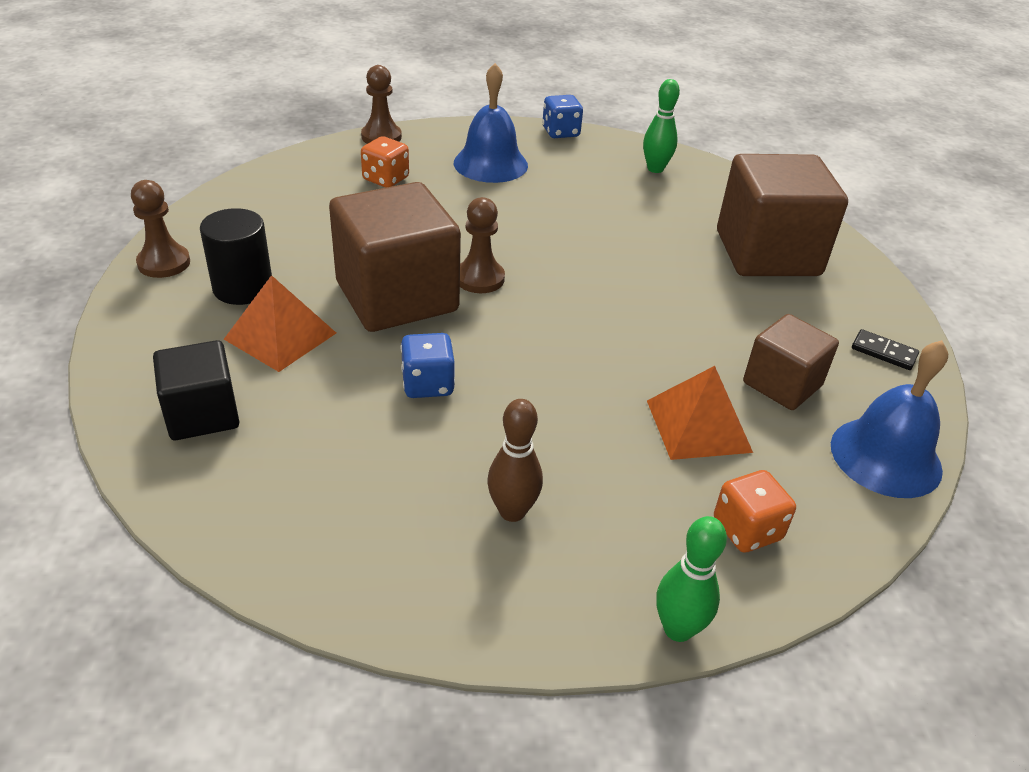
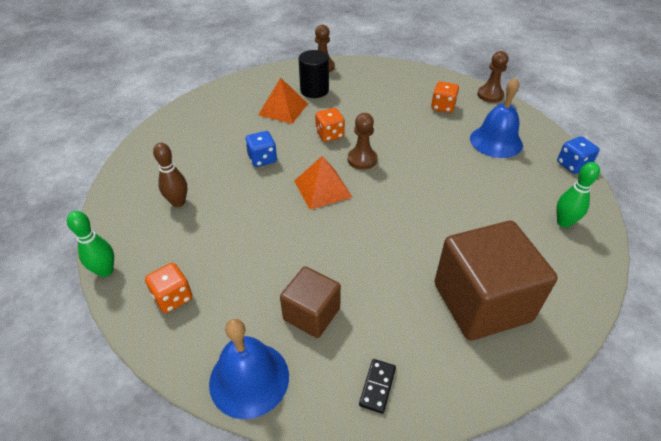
camera: 80 degrees right, 5 degrees up
(202, 414) = (225, 104): black cube -> none
(397, 297) = (330, 135): brown cube -> orange dice
(698, 425) = (257, 269): orange pyramid -> orange pyramid (322, 188)

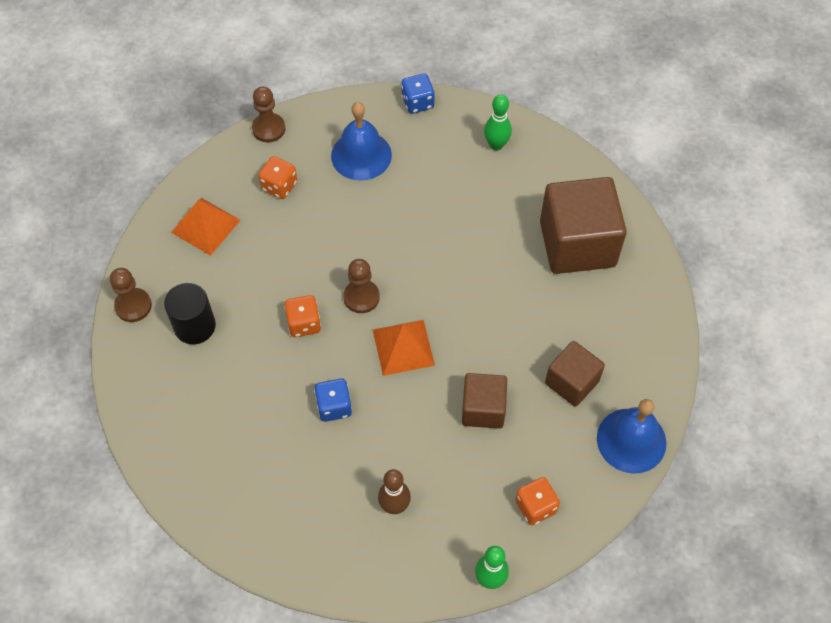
camera: 80 degrees left, 15 degrees up
(271, 247) = (483, 409): none -> brown cube
(283, 109) = (230, 371): orange pyramid -> orange pyramid (206, 226)
(377, 386) = (648, 343): black domino -> none

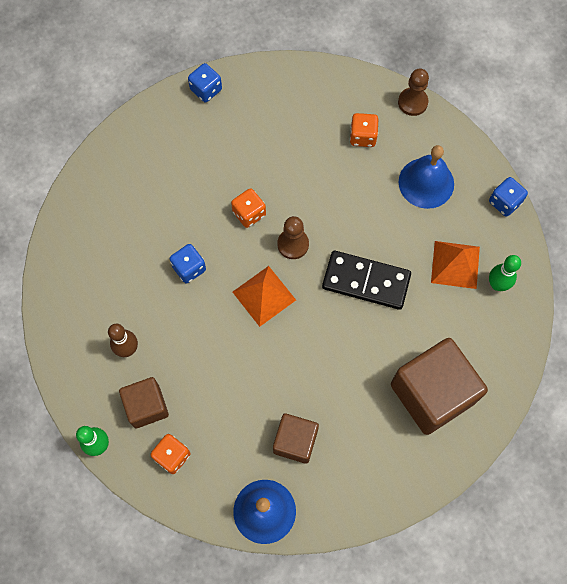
camera: 65 degrees right, 10 degrees up
(133, 306) = (206, 90): brown pawn -> blue dice
(195, 326) = (209, 139): black cylinder -> none
(206, 226) = (298, 103): orange pyramid -> orange pyramid (455, 264)
(436, 250) = (366, 281): none -> black domino
(483, 409) = (238, 380): brown cube -> brown cube (146, 406)

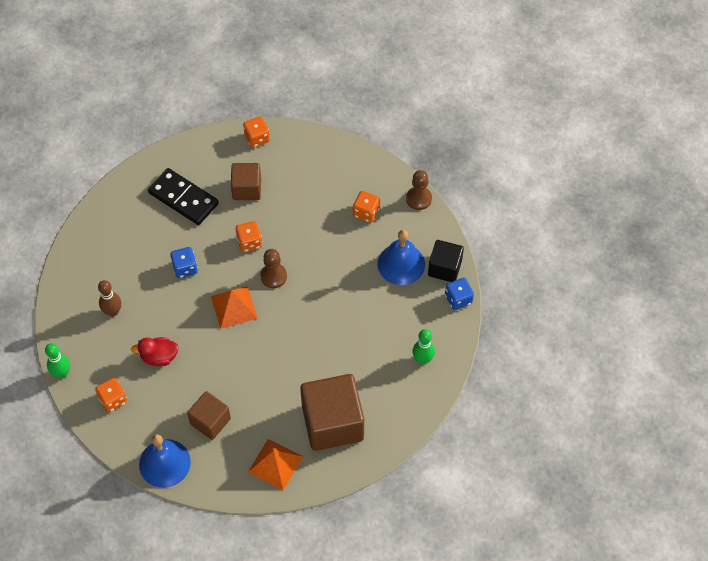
camera: 20 degrees right, 10 degrees down
(146, 406) = (109, 357): brown cube -> brown cube (247, 189)
(204, 385) = (159, 357): none -> red duck
(206, 90) = (257, 138): blue dice -> orange dice
(366, 281) = (318, 323): black domino -> black domino (183, 198)
(455, 264) = (396, 333): orange pyramid -> orange pyramid (275, 464)
(474, 172) = (444, 268): none -> black cube

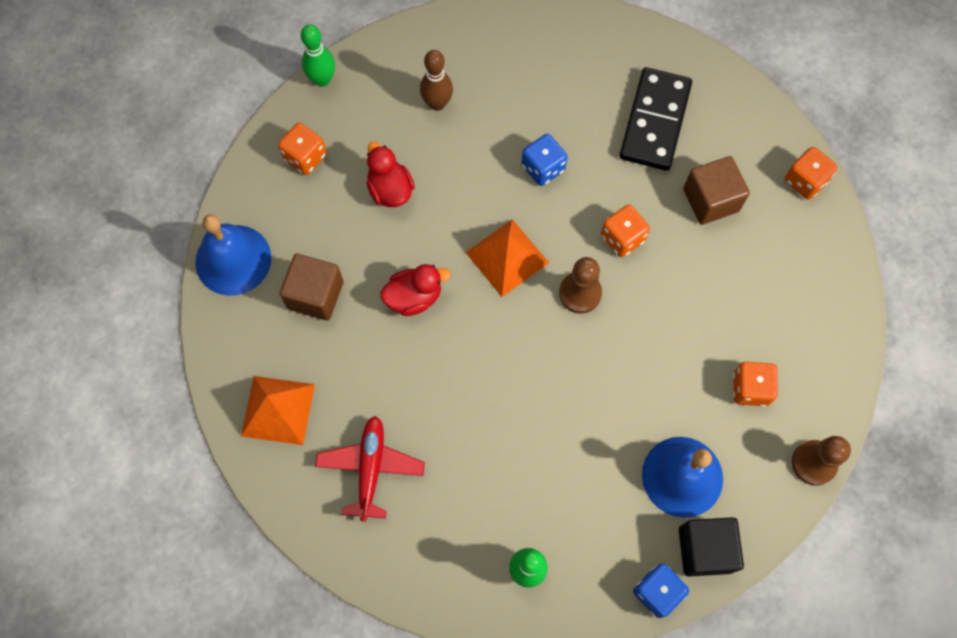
camera: 70 degrees right, 10 degrees up
(236, 366) = (414, 297): none -> red duck
(332, 423) = (370, 468): brown cube -> red plane

